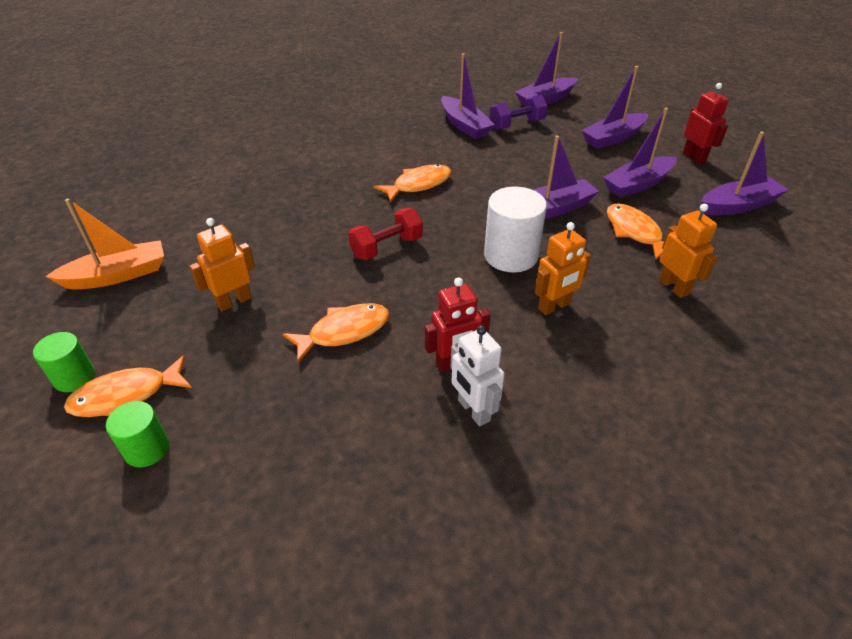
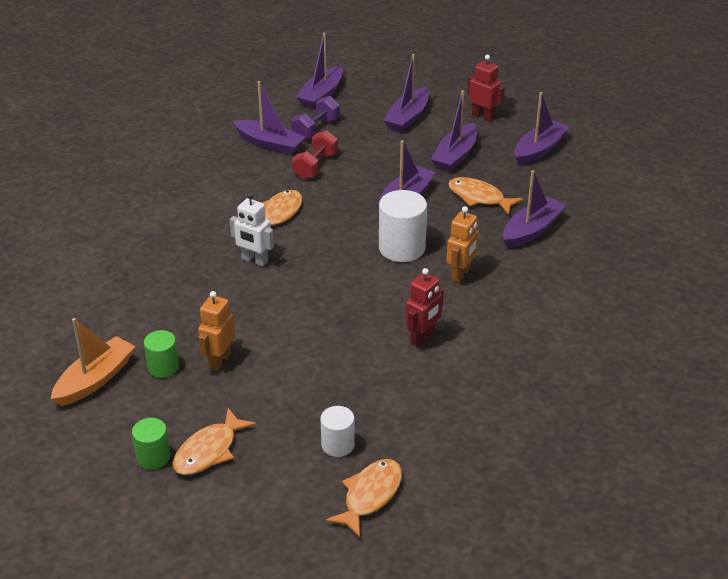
camera: 30 degrees left, 5 degrees down
(147, 449) = (262, 472): green cylinder -> green cylinder (163, 367)
(250, 455) = (338, 445): none -> white cylinder
(344, 332) = (326, 348): orange fish -> orange fish (370, 496)
(387, 247) = (301, 276): red dumbbell -> red dumbbell (315, 166)
(473, 410) = (458, 361): white robot -> white robot (254, 260)
(673, 287) = (531, 230): orange robot -> purple boat

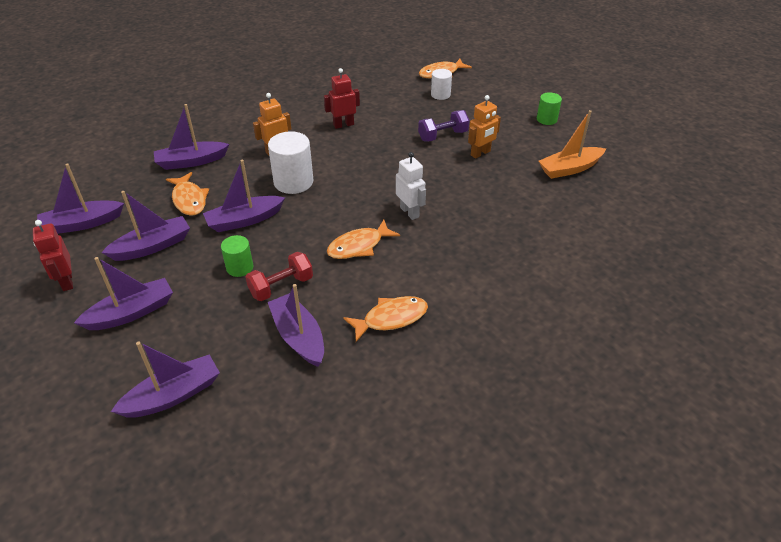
camera: 150 degrees left, 5 degrees up
(163, 367) = (520, 161): green cylinder -> green cylinder (240, 267)
(209, 450) = (513, 113): orange fish -> orange fish (391, 318)
(316, 129) = (234, 338): purple dumbbell -> purple dumbbell (443, 136)

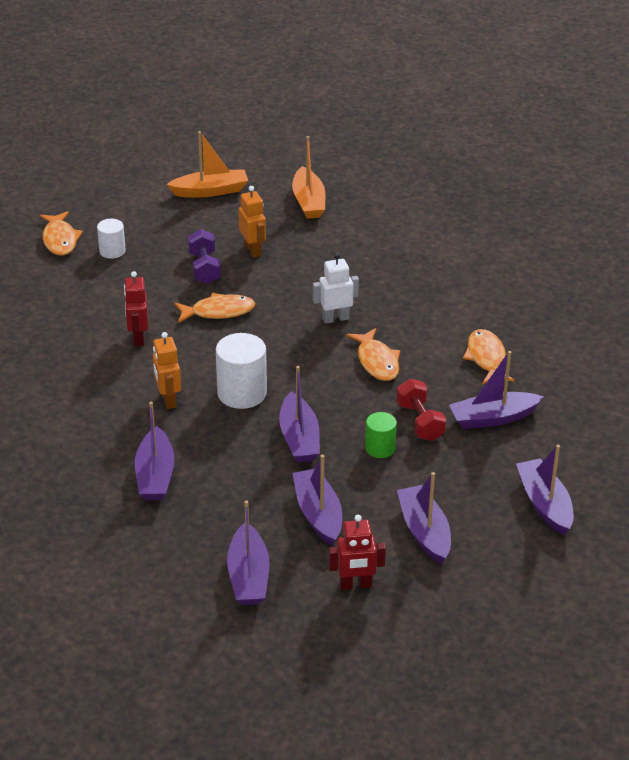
camera: 75 degrees left, 5 degrees down
(189, 199) = (239, 480): orange fish -> orange fish (218, 312)
(546, 119) = (210, 191): green cylinder -> orange boat

